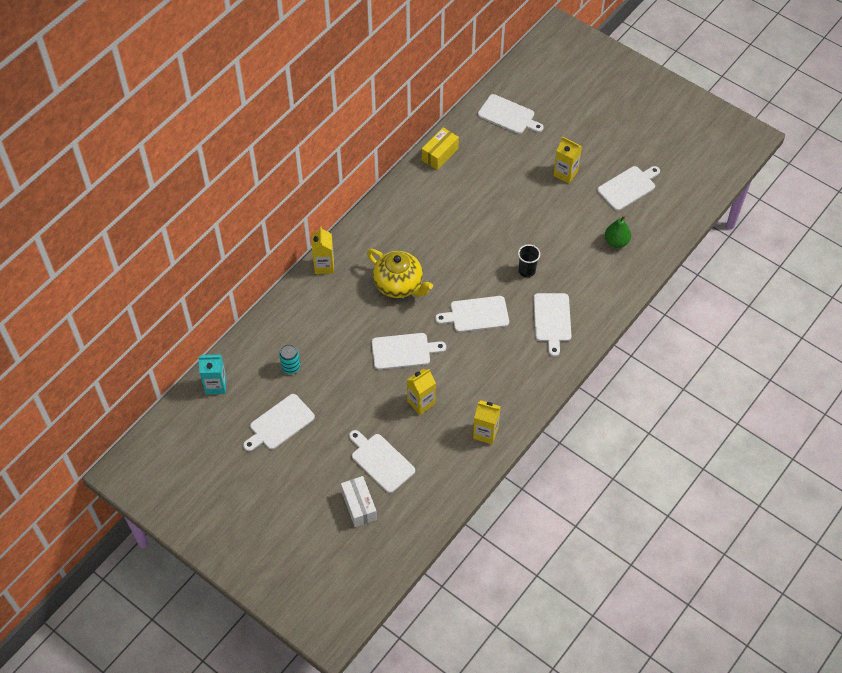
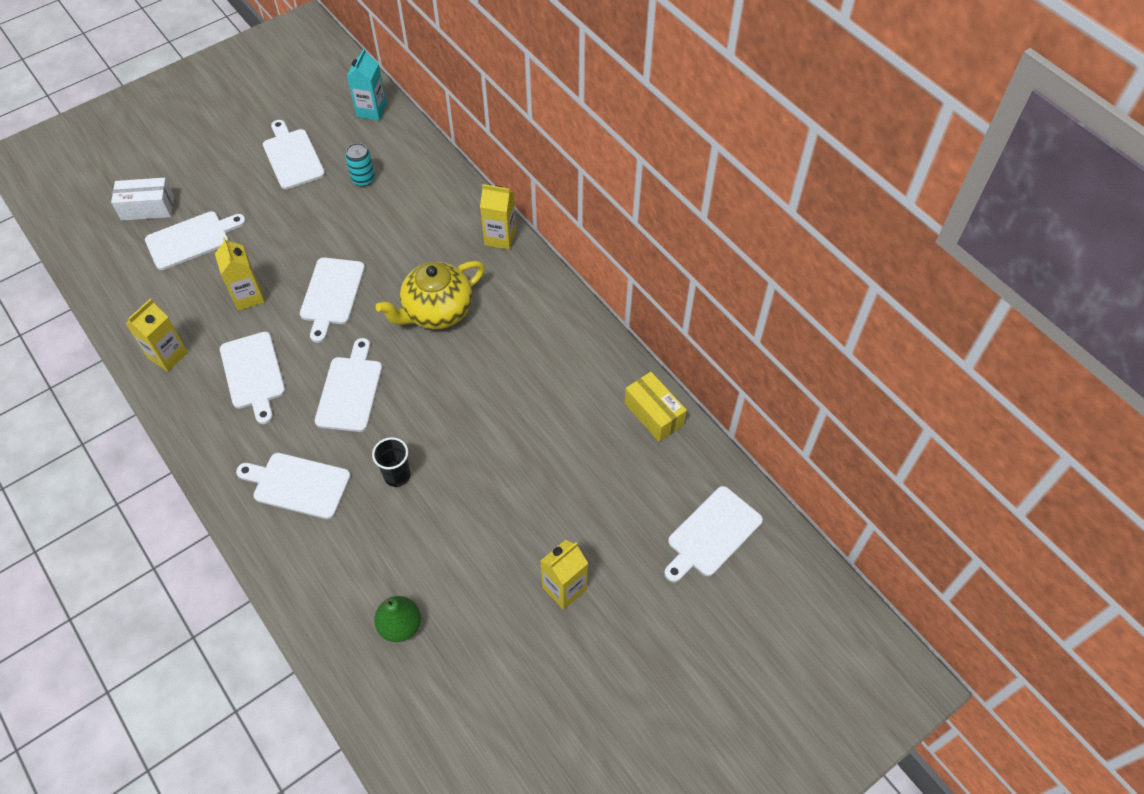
camera: 105 degrees right, 0 degrees up
(628, 187) = (504, 684): white cutting board -> white cutting board (253, 374)

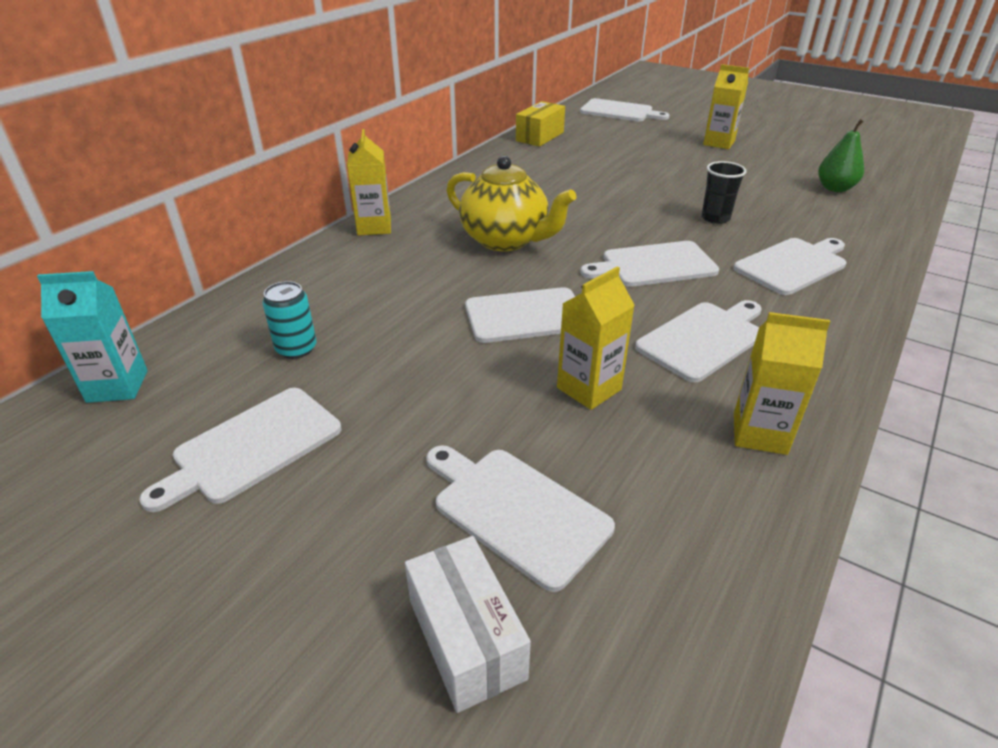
camera: 110 degrees left, 20 degrees down
(298, 484) = (793, 265): white cutting board -> white cutting board turned 120 degrees counterclockwise

